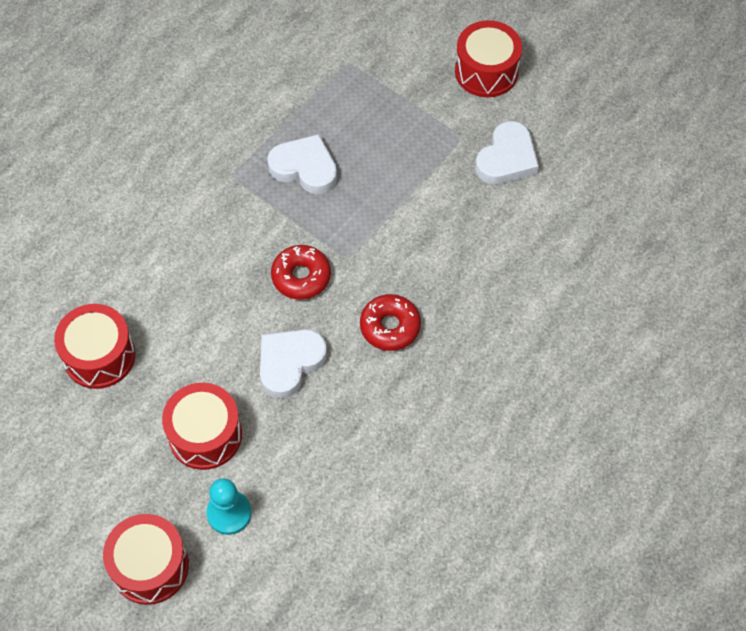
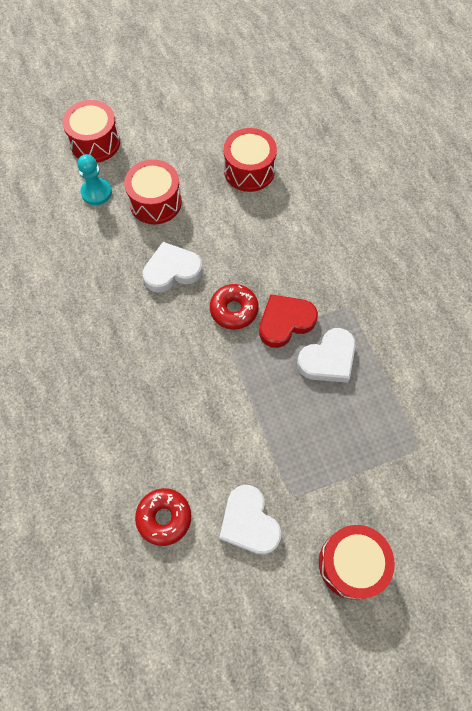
camera: 120 degrees right, 5 degrees up
(286, 223) = (285, 322): none -> red heart
(289, 363) = (172, 271): white heart -> white heart turned 90 degrees counterclockwise
(390, 327) = (156, 346): red donut -> red donut (164, 518)

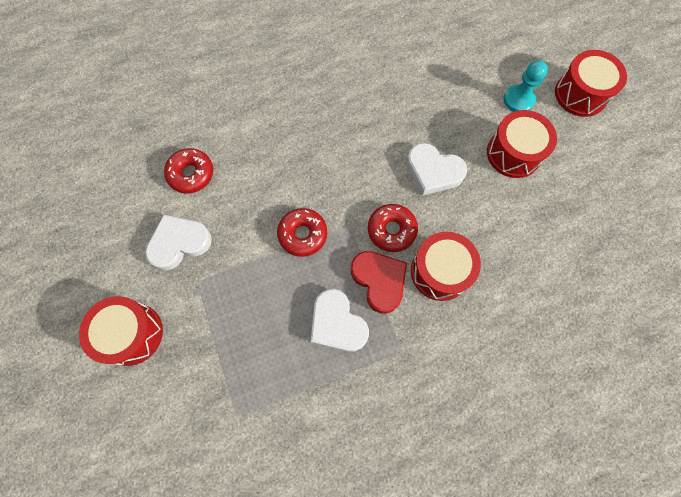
camera: 90 degrees right, 5 degrees up
(172, 271) = (433, 171): white heart -> white heart turned 135 degrees clockwise
(238, 392) = (302, 234): none -> red donut
(249, 170) = (569, 246): red drum -> red drum (440, 271)

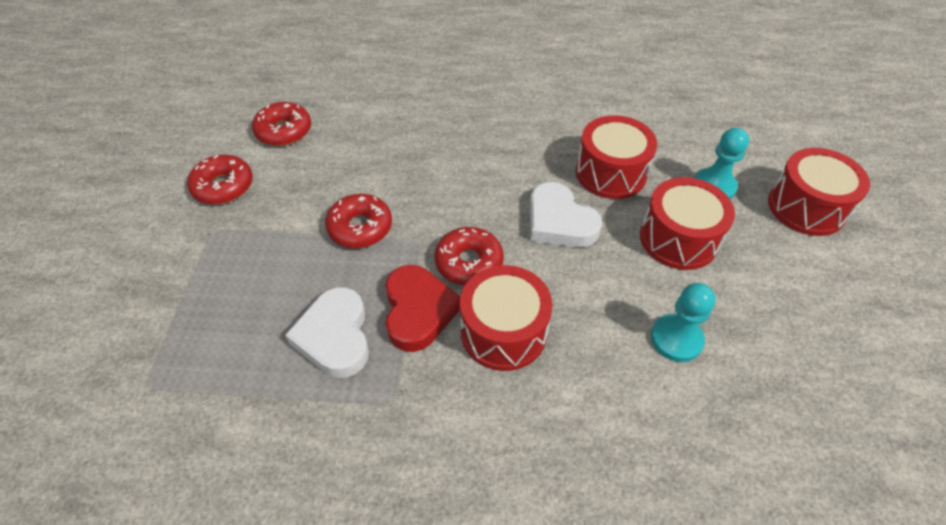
camera: 25 degrees right, 20 degrees down
(131, 334) = (107, 251): red drum -> red drum (610, 173)
(179, 243) = (223, 186): white heart -> red donut
(542, 230) = (676, 339): none -> turquoise pawn

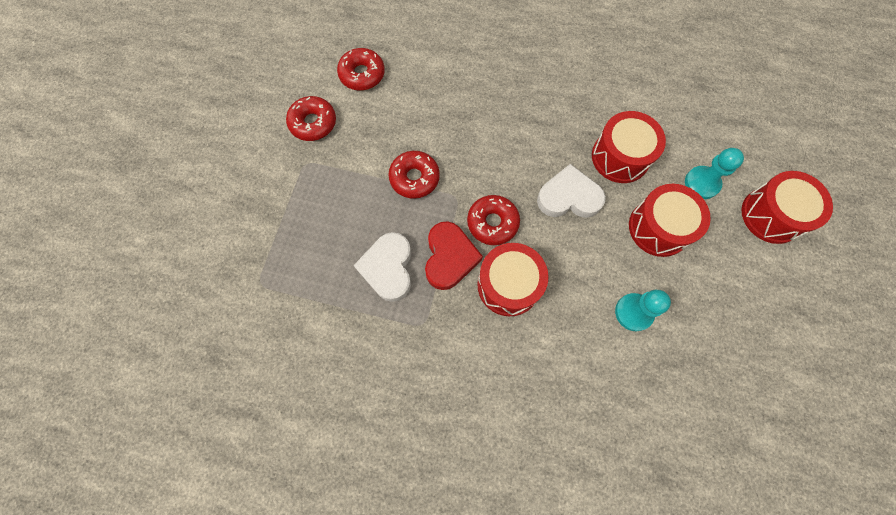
camera: 10 degrees right, 20 degrees up
(559, 221) = (568, 197): white heart -> white heart turned 120 degrees clockwise

